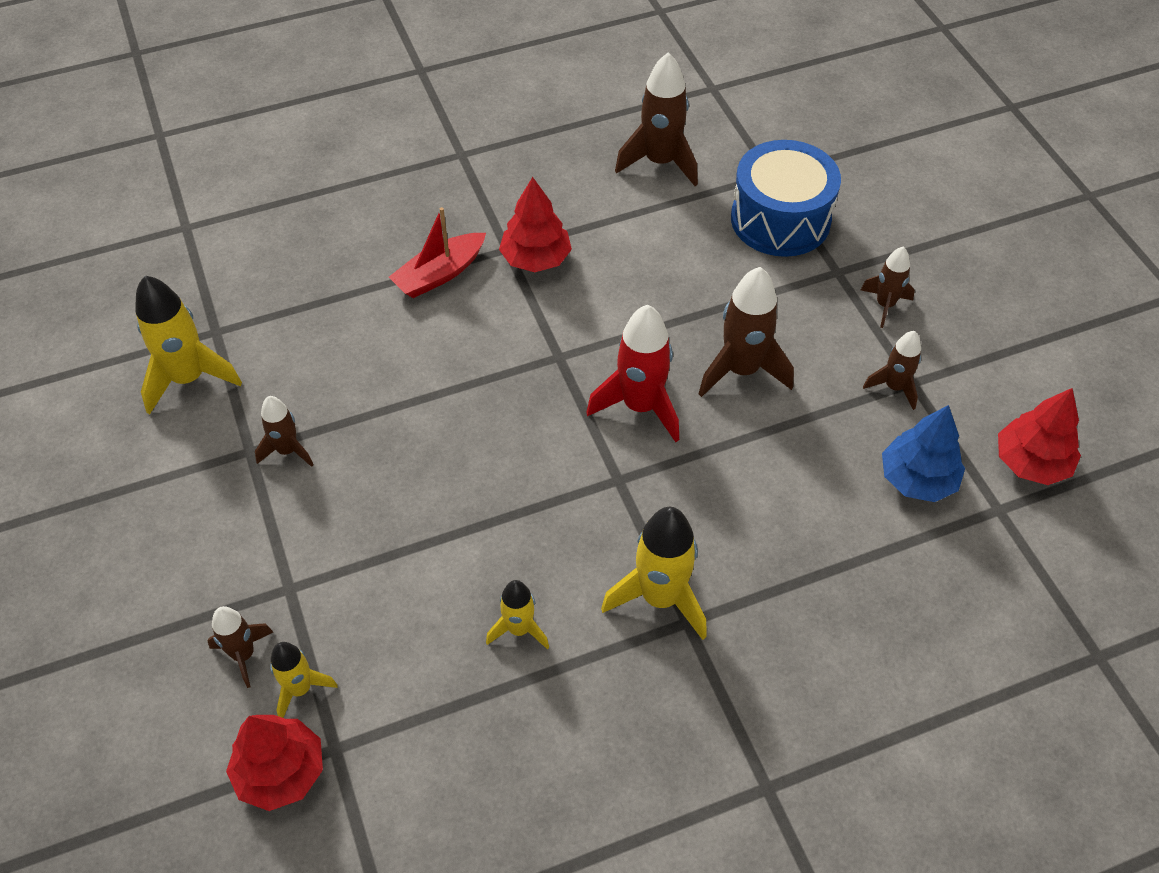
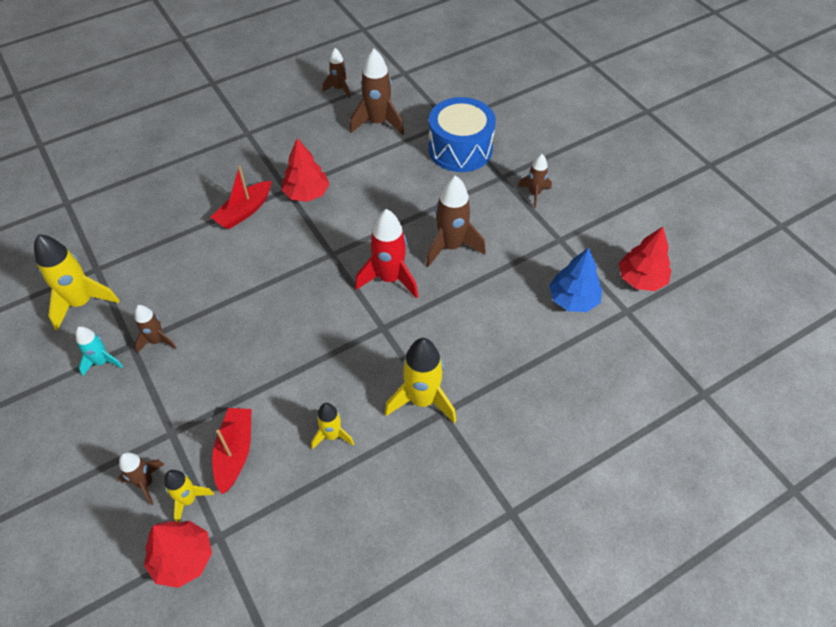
camera: 10 degrees left, 0 degrees up
(206, 469) = (102, 362): none -> turquoise rocket
(375, 631) = (235, 452): none -> red boat
(894, 387) = (549, 244): brown rocket -> brown rocket (339, 89)

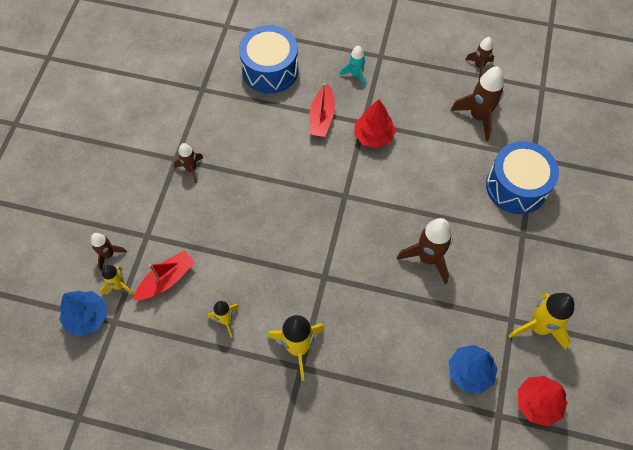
camera: 45 degrees right, 10 degrees up
(82, 302) = (175, 107): yellow rocket -> yellow rocket (538, 327)
(102, 362) = (152, 157): turquoise rocket -> turquoise rocket (355, 75)
(152, 208) = (270, 70): none -> blue drum
(183, 558) = (87, 317): red tree -> blue tree
(244, 211) = (321, 117): red boat -> red boat turned 75 degrees counterclockwise
(389, 278) = (363, 246): red rocket -> none
(534, 194) = (533, 268): brown rocket -> none

